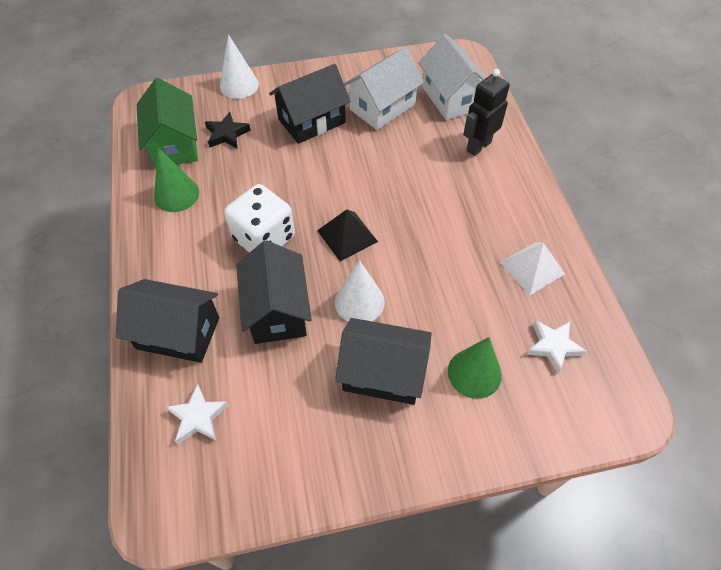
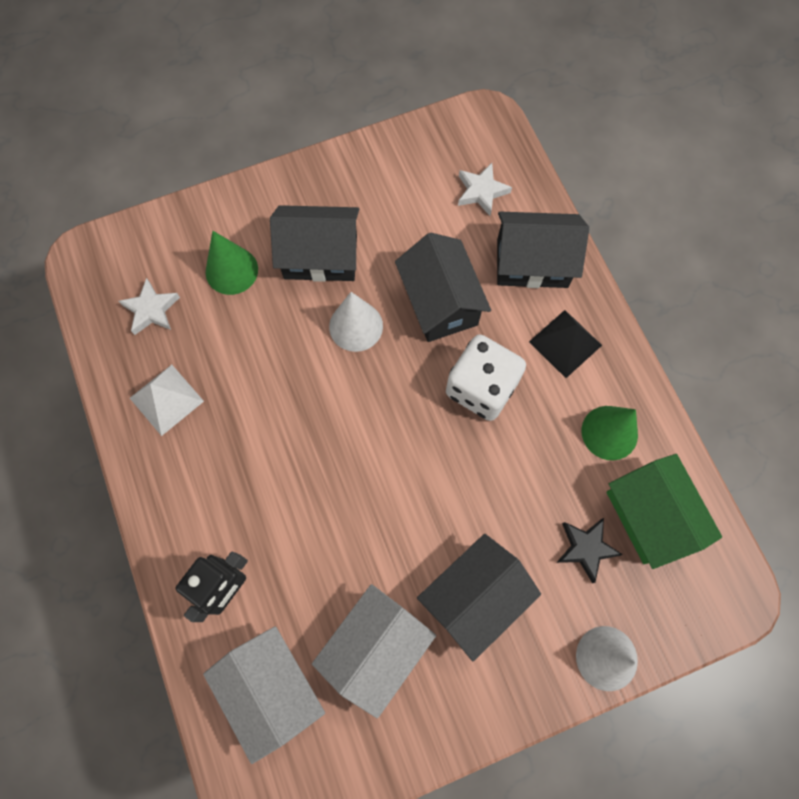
camera: 170 degrees right, 15 degrees up
(347, 236) = (384, 407): black pyramid -> black pyramid (565, 343)

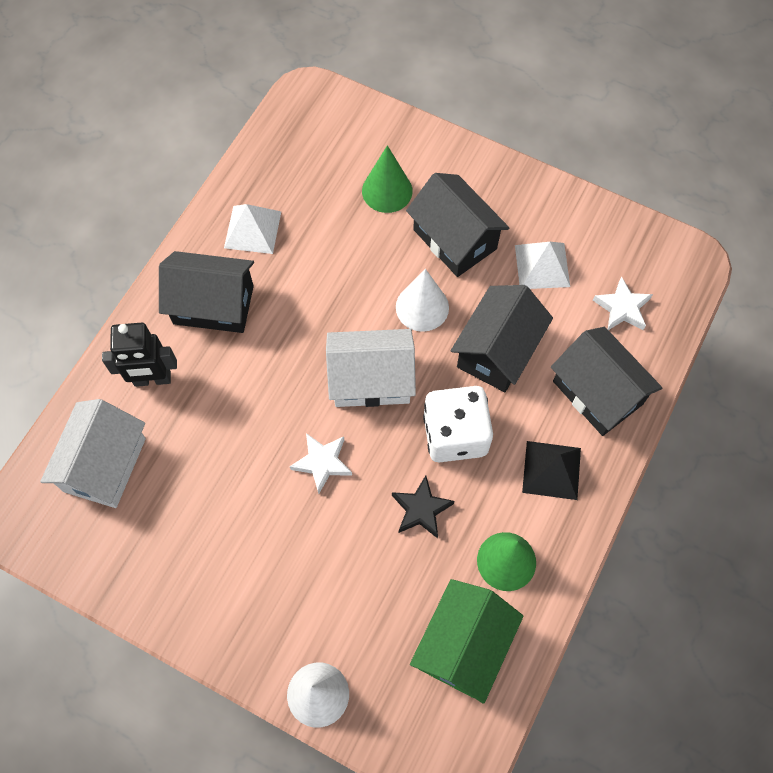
camera: 50 degrees right, 5 degrees down
(151, 310) = (309, 166): white star -> white star (322, 463)
(375, 647) = (189, 513): white house -> white house (371, 379)
(399, 215) = (542, 265): none -> white pyramid
(474, 597) = (284, 556): black house -> black house (213, 305)
(586, 548) = (393, 613): black star -> black star (421, 509)

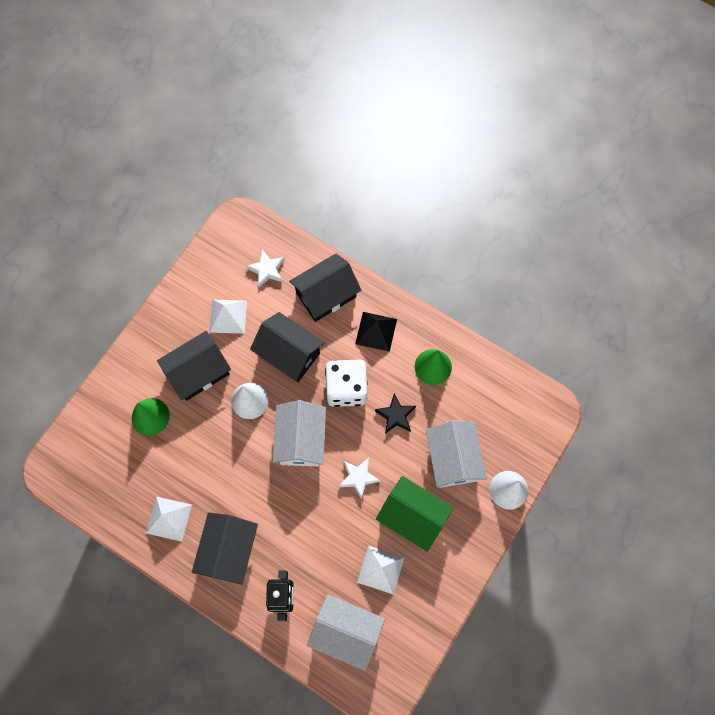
camera: 85 degrees left, 5 degrees up
(190, 505) = (381, 569): none -> white pyramid
(360, 601) = (453, 459): none -> white house
(463, 645) = (483, 398): green house -> green house (412, 516)

